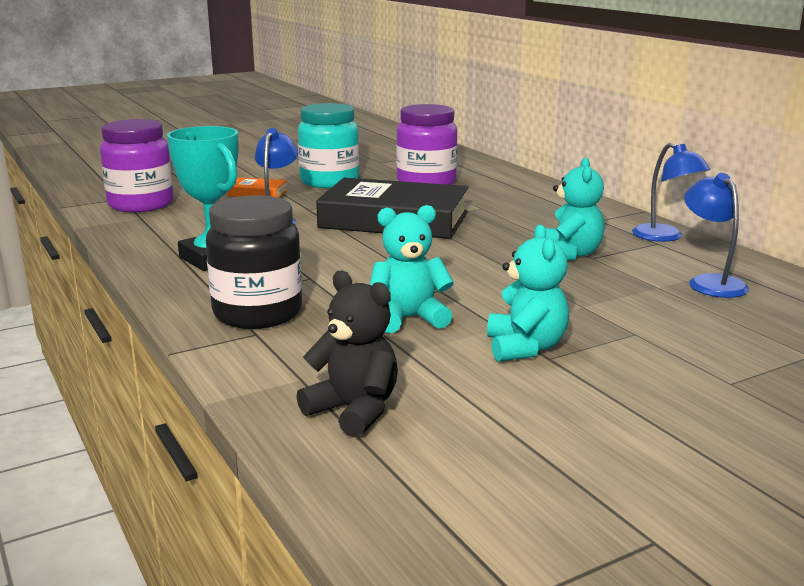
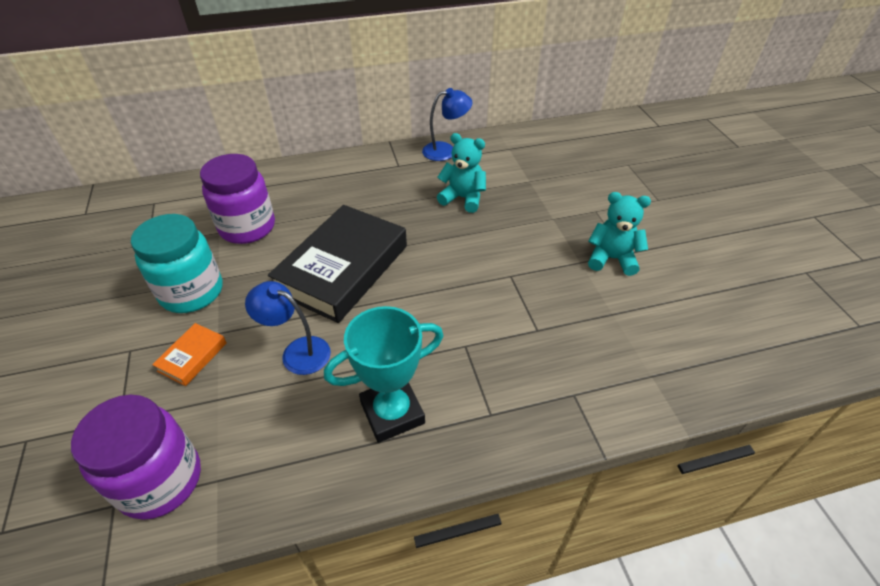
camera: 75 degrees left, 25 degrees up
(257, 313) = (535, 389): black jar -> none
(354, 411) = (696, 354): black teddy bear -> none
(408, 318) = (559, 302): turquoise teddy bear -> none
(710, 282) = (528, 160): blue lamp -> none

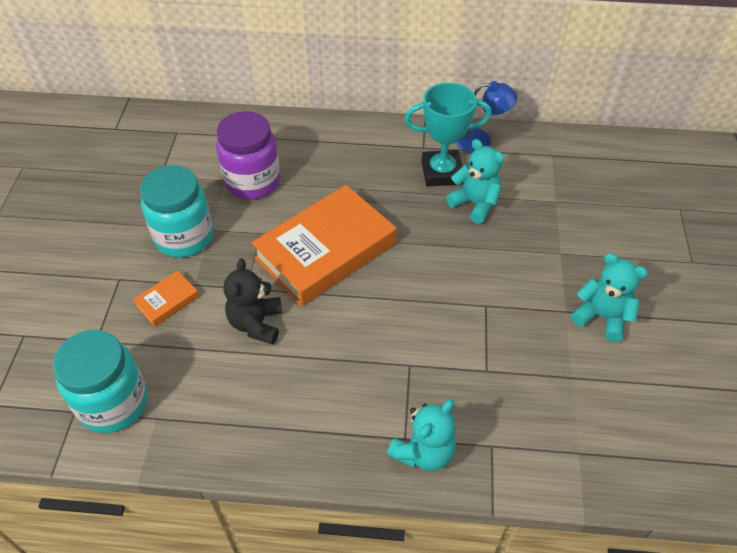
camera: 20 degrees right, 5 degrees up
(160, 480) = (113, 403): purple jar -> turquoise jar
(297, 351) = (256, 323): blue lamp -> black teddy bear
(343, 269) = (325, 251): black book -> orange book
(392, 413) = (318, 408): turquoise trophy -> turquoise trophy (441, 172)
(514, 421) = (423, 452): none -> turquoise teddy bear

